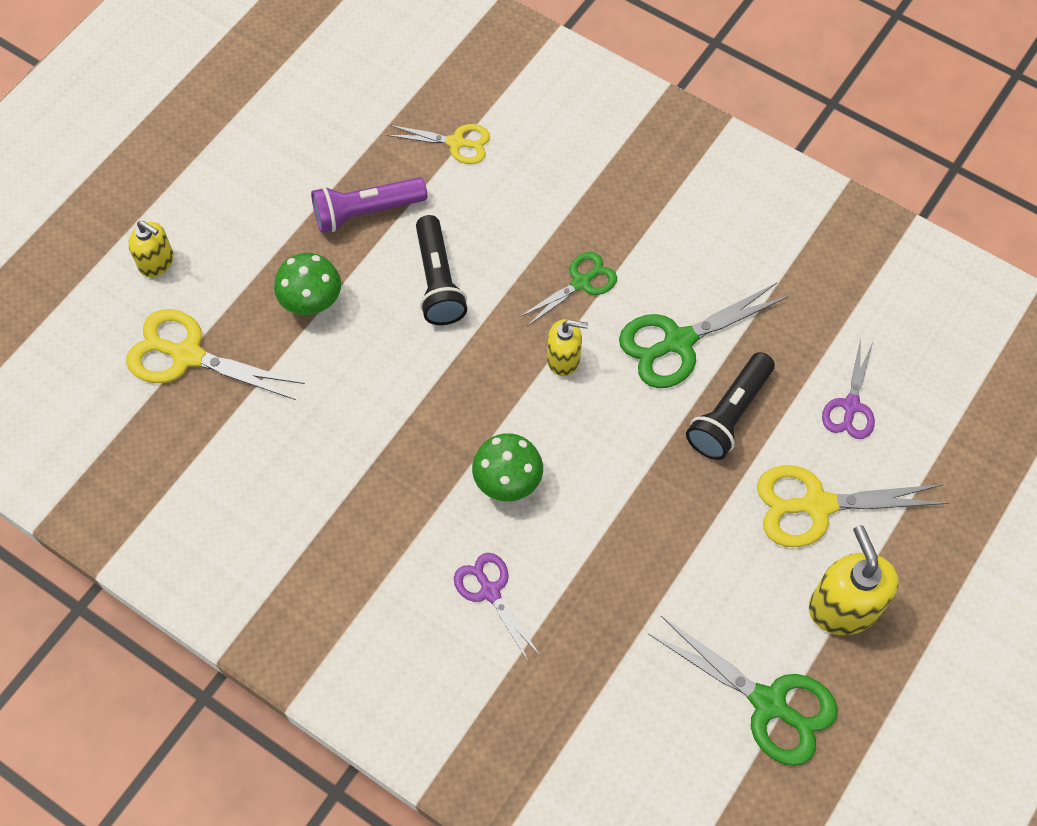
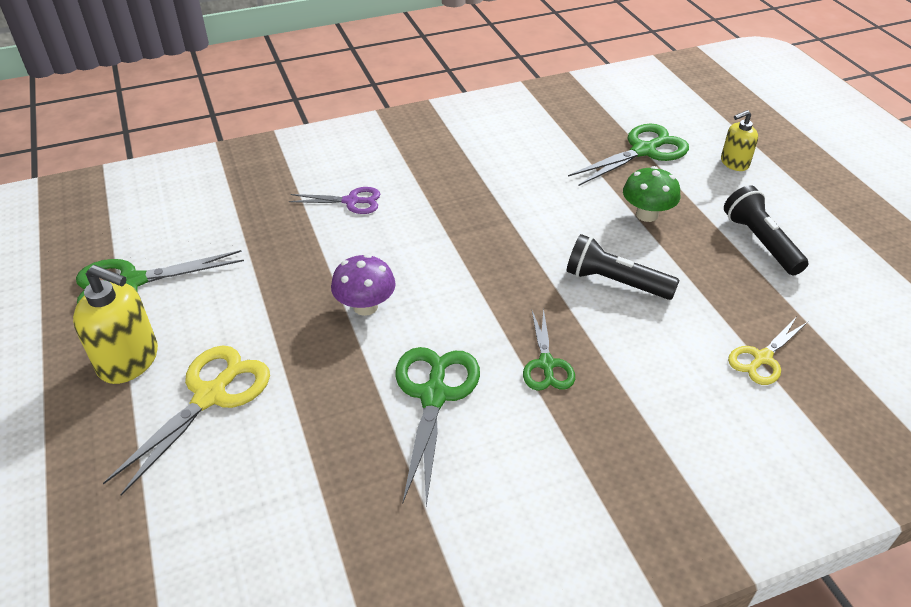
camera: 125 degrees right, 20 degrees down
(188, 356) = (643, 151): yellow scissors -> green scissors
(366, 212) = (715, 273): purple flashlight -> none
(507, 481) = (415, 242): green mushroom -> none
(563, 359) = (483, 317): yellow soap dispenser -> none
(627, 462) = (365, 306): none -> purple mushroom
(729, 415) = (339, 388): black flashlight -> black flashlight (760, 242)
(851, 405) = (257, 481): purple scissors -> none

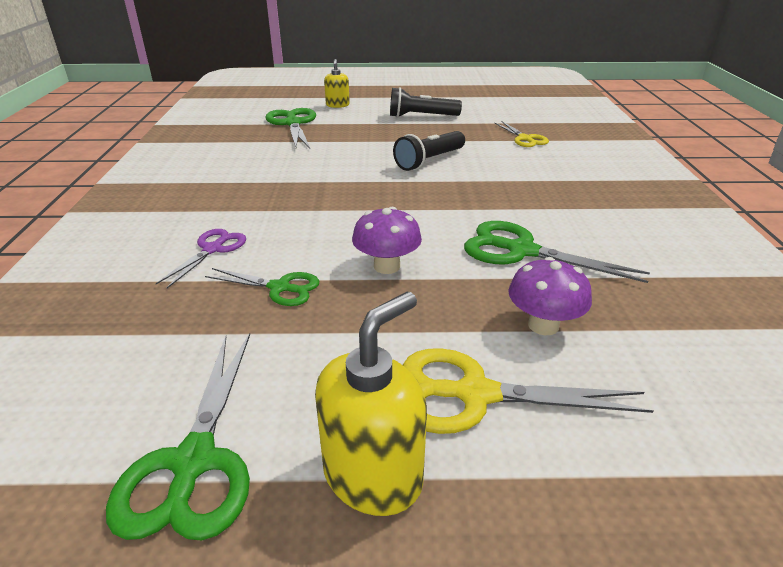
camera: 70 degrees left, 10 degrees down
(210, 396) = (475, 394): yellow scissors -> yellow scissors turned 45 degrees counterclockwise
(308, 427) = (543, 325): none -> purple mushroom
(546, 364) = (503, 200): green scissors -> green scissors (279, 288)
(647, 215) = (365, 137): green mushroom -> none

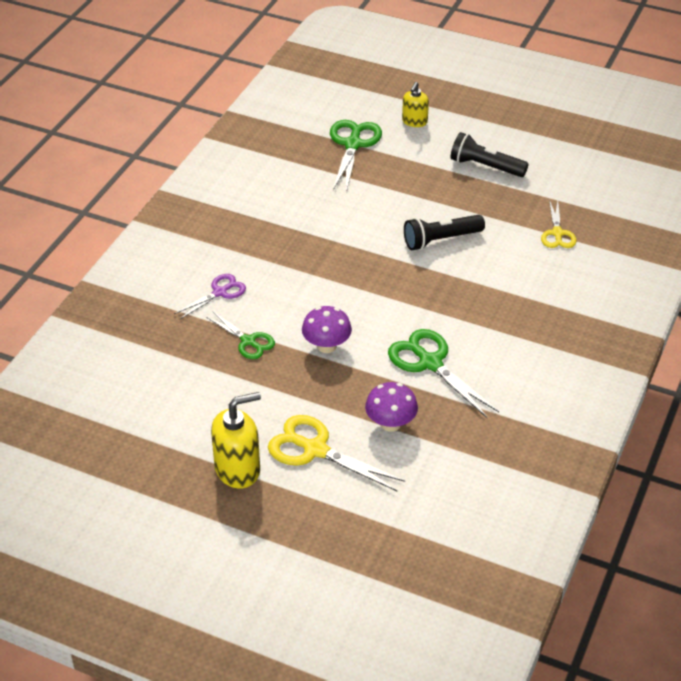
camera: 25 degrees right, 10 degrees up
(194, 461) = (160, 434): green scissors -> none

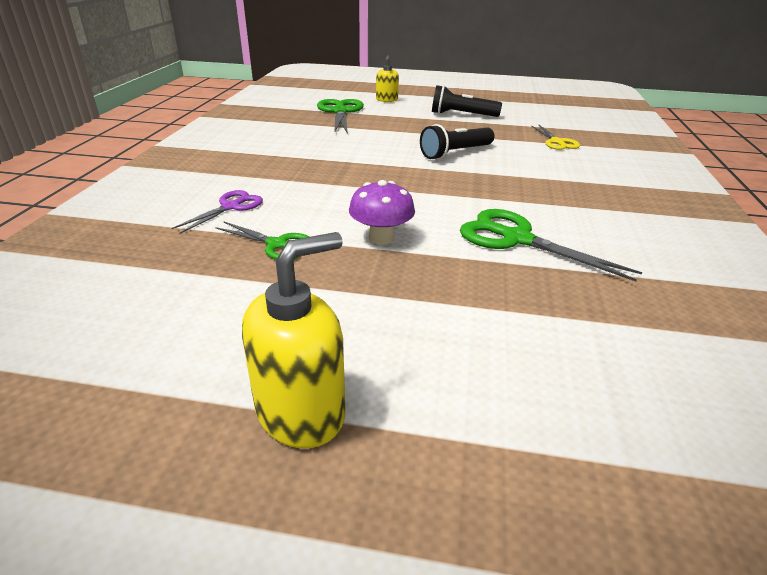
camera: 15 degrees left, 10 degrees down
(315, 450) = (424, 358): yellow scissors -> none
(390, 423) = (514, 306): purple mushroom -> none

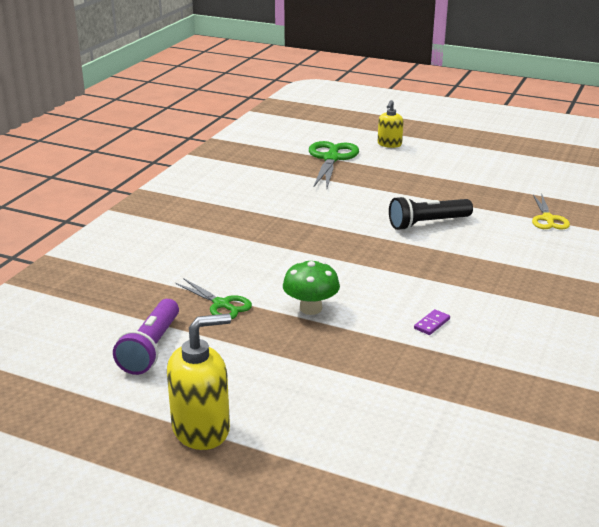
camera: 15 degrees right, 5 degrees down
(200, 306) = (151, 348): none -> purple flashlight
(231, 207) = (192, 264): purple scissors -> none
(381, 238) = (311, 308): purple mushroom -> green mushroom
(462, 115) = (463, 173): black flashlight -> none
(517, 239) = (431, 324): green scissors -> purple domino

